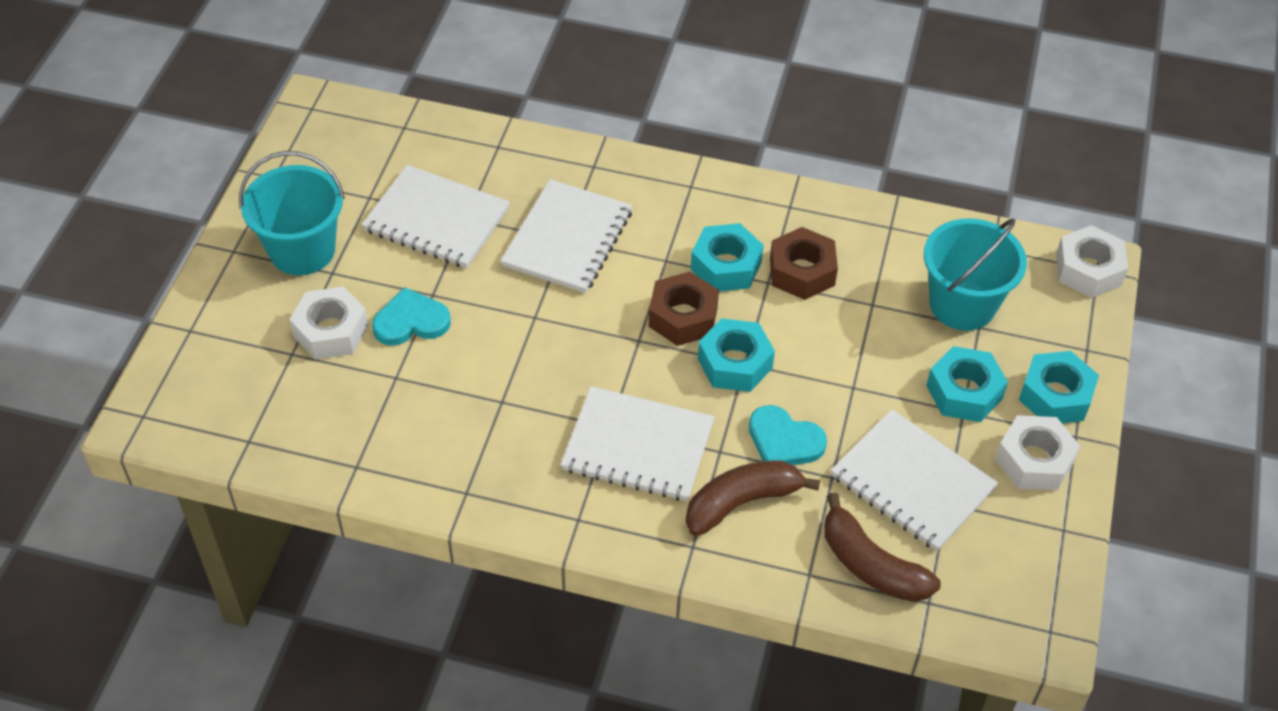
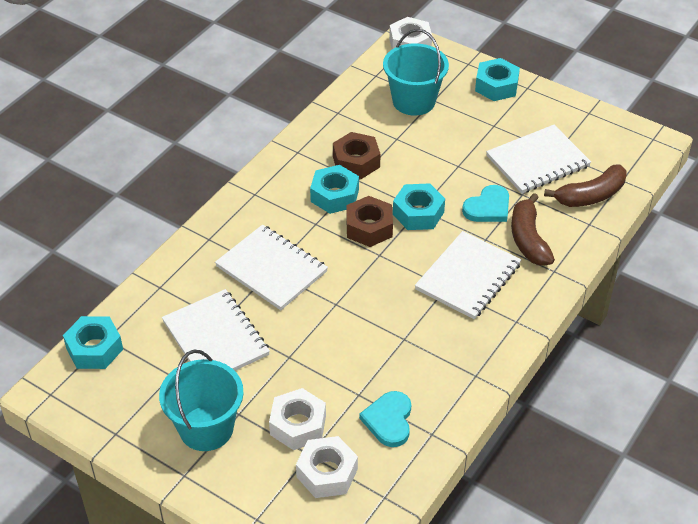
camera: 70 degrees left, 5 degrees down
(411, 321) = (309, 374): turquoise heart -> turquoise heart (389, 420)
(436, 219) = (215, 338): white notebook -> white notebook turned 75 degrees counterclockwise
(964, 392) = (480, 121): turquoise nut -> turquoise nut (94, 349)
(1034, 460) = (539, 108): white nut -> white nut (327, 473)

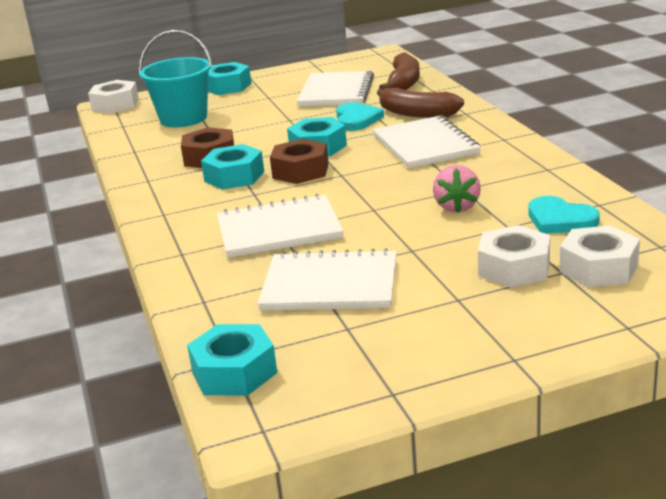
camera: 50 degrees left, 20 degrees down
(206, 428) = (457, 325): turquoise bucket -> none
(370, 350) = (456, 207): none -> pink strawberry

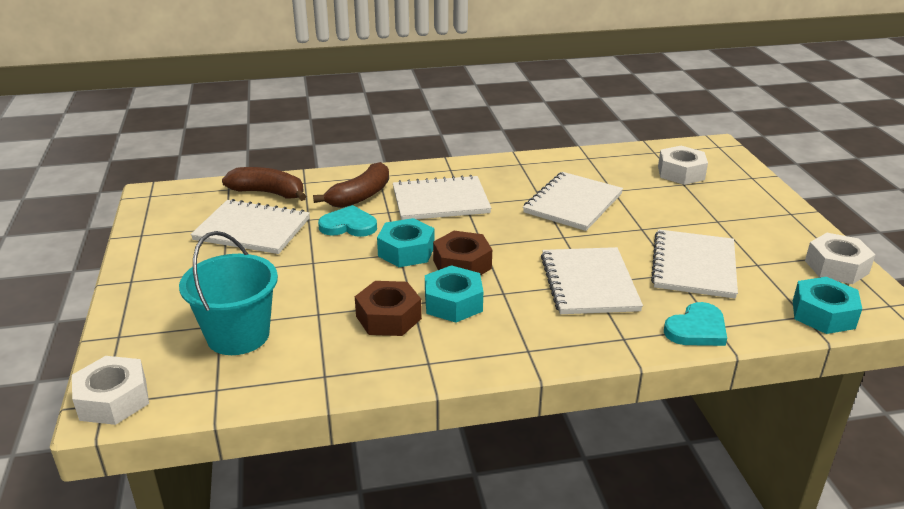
camera: 85 degrees left, 5 degrees up
(227, 86) = (147, 299): turquoise nut -> none
(456, 207) = (573, 203): pink strawberry -> white notebook
(514, 268) = (676, 197): white nut -> white nut (836, 267)
(560, 220) = (608, 173): turquoise heart -> turquoise heart (696, 329)

